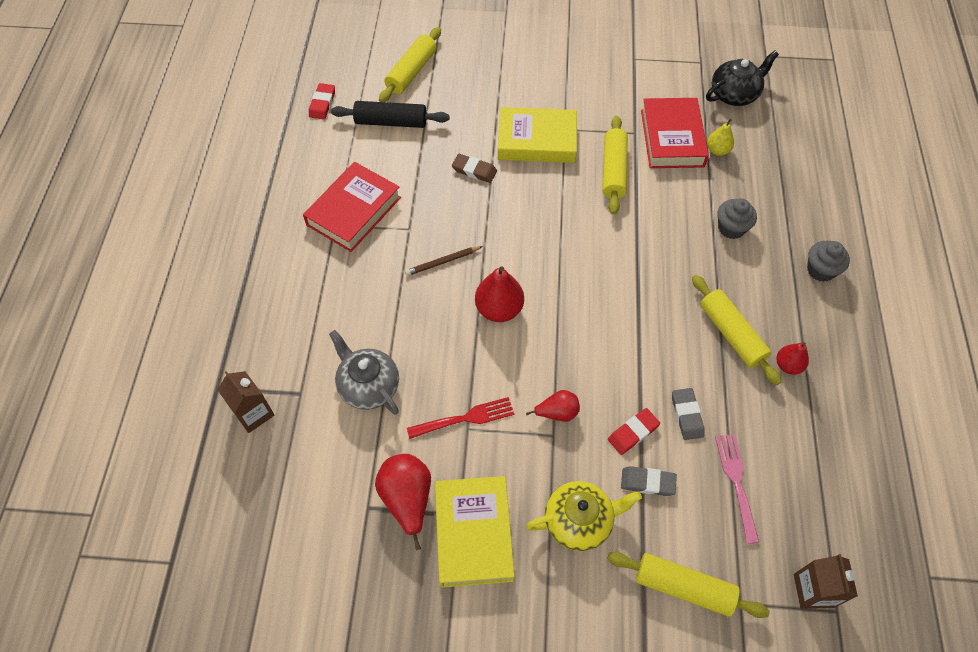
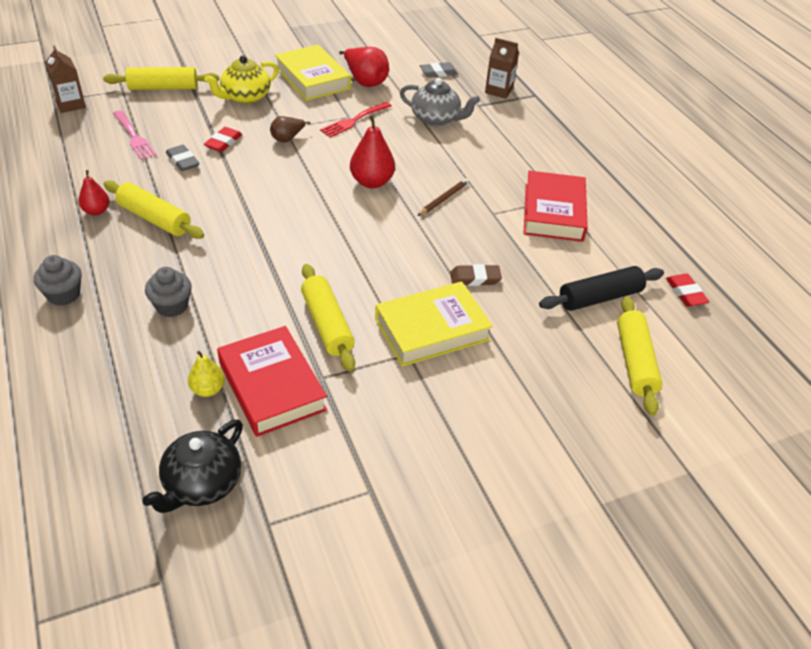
camera: 150 degrees right, 15 degrees down
(557, 412) = (287, 138): red pear -> brown pear
(647, 482) = (203, 122): grey eraser -> grey eraser (438, 72)

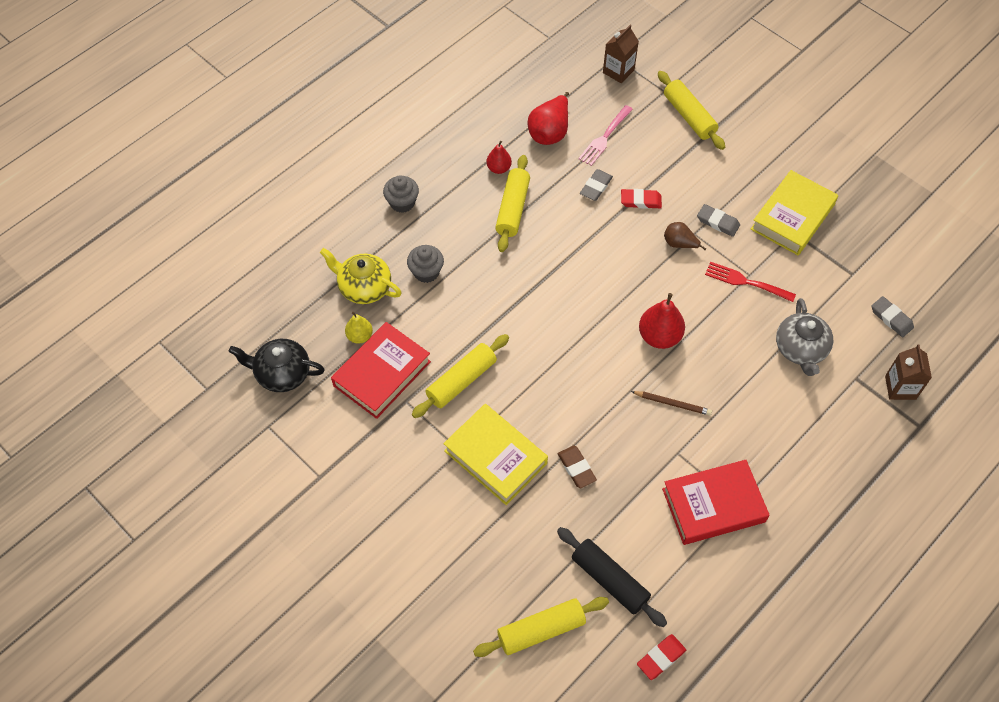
camera: 70 degrees right, 15 degrees up
(245, 97) = (720, 181): yellow teapot -> yellow teapot (364, 287)
(284, 113) = (718, 222): none -> grey eraser
(365, 81) = (822, 261): red pear -> red pear (550, 132)

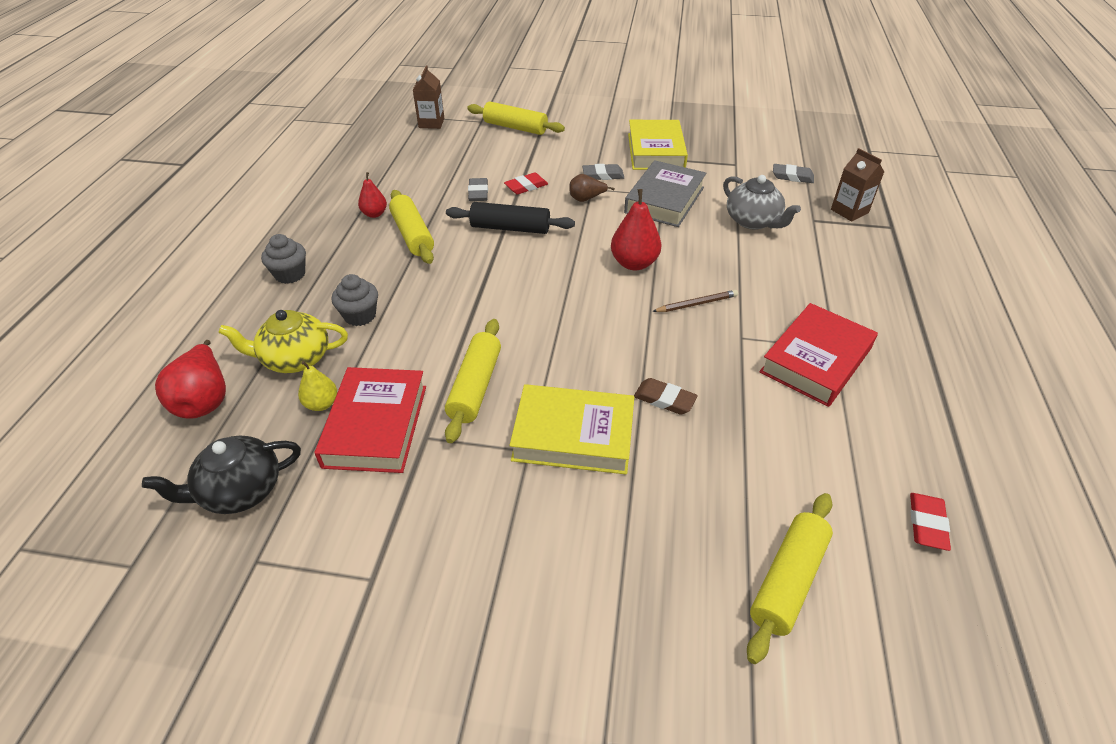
camera: 35 degrees left, 15 degrees down
(550, 132) = (403, 175): red pear -> red pear (204, 400)
(604, 137) = (456, 162): pink fork -> none
(609, 580) = (800, 481): black rolling pin -> black rolling pin (510, 228)
(746, 282) = (664, 200): red fork -> grey book

